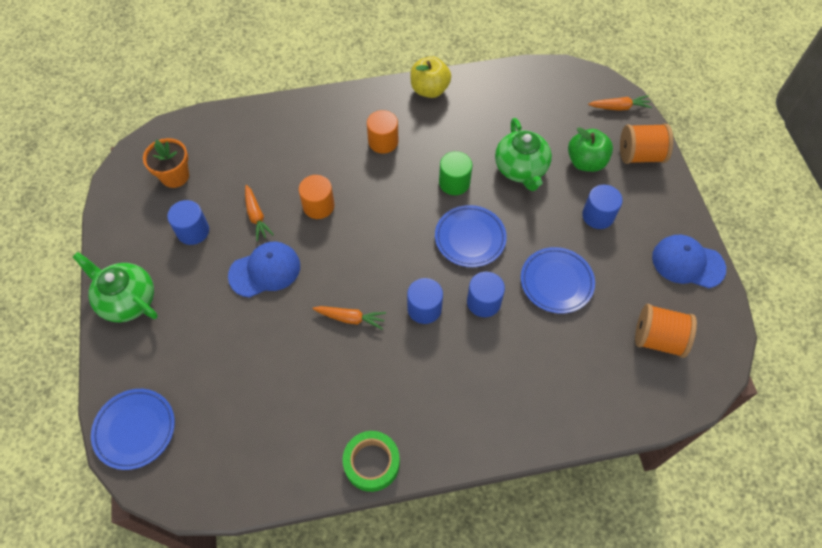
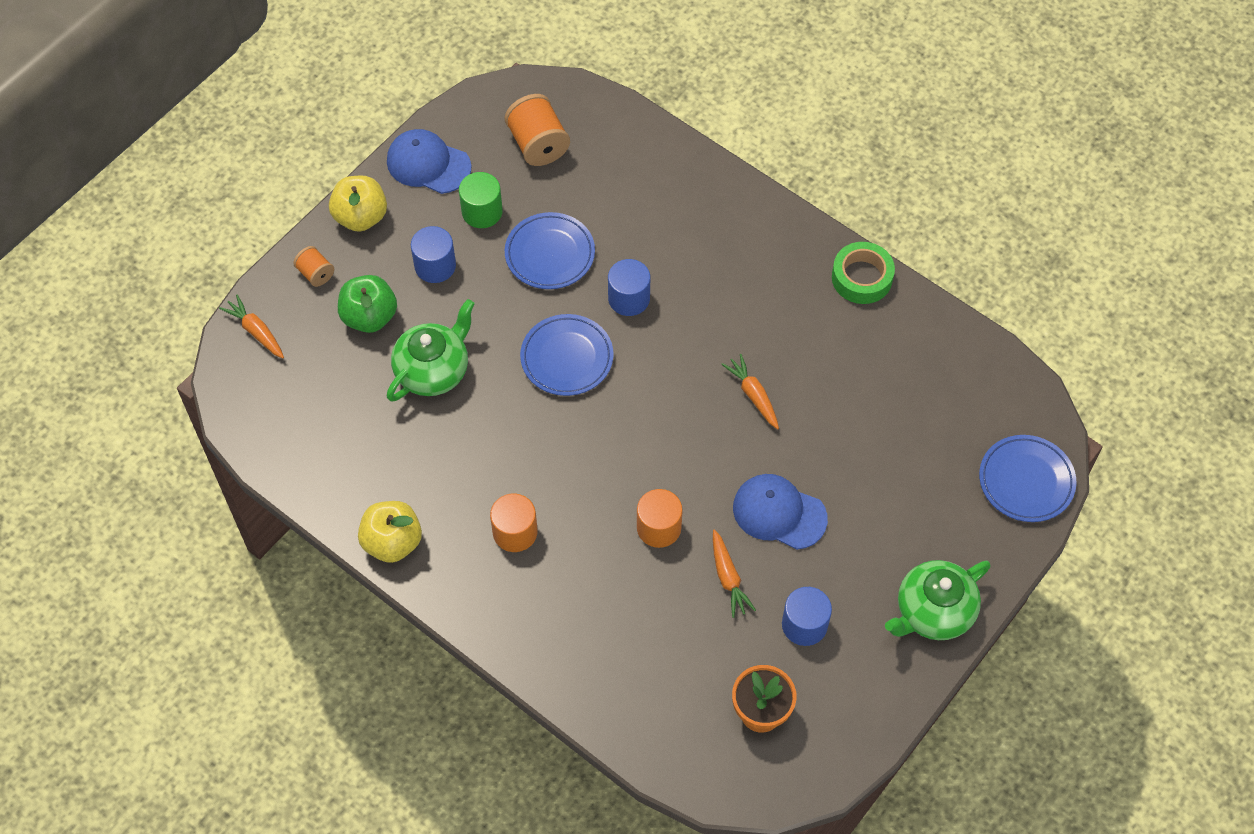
camera: 130 degrees left, 0 degrees up
(127, 300) = (933, 612): green teapot -> green teapot turned 60 degrees clockwise
(256, 216) = (728, 578): orange carrot -> orange carrot turned 135 degrees clockwise
(424, 308) = (683, 342): blue cylinder -> none
(454, 182) = (509, 420): green cylinder -> green cylinder (482, 212)
(640, 155) = (316, 273): orange spool -> orange spool, size x0.56
(668, 201) = (361, 217): none -> yellow apple
(687, 263) = (428, 164): blue cap -> blue cap turned 135 degrees clockwise

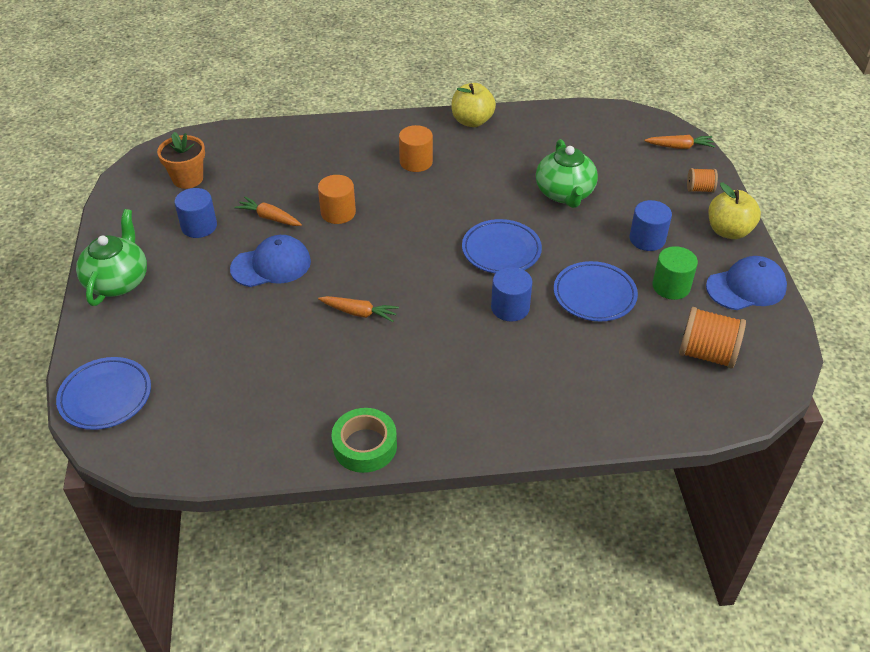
camera: 135 degrees right, 15 degrees down
(369, 317) = (638, 192): green apple -> none

